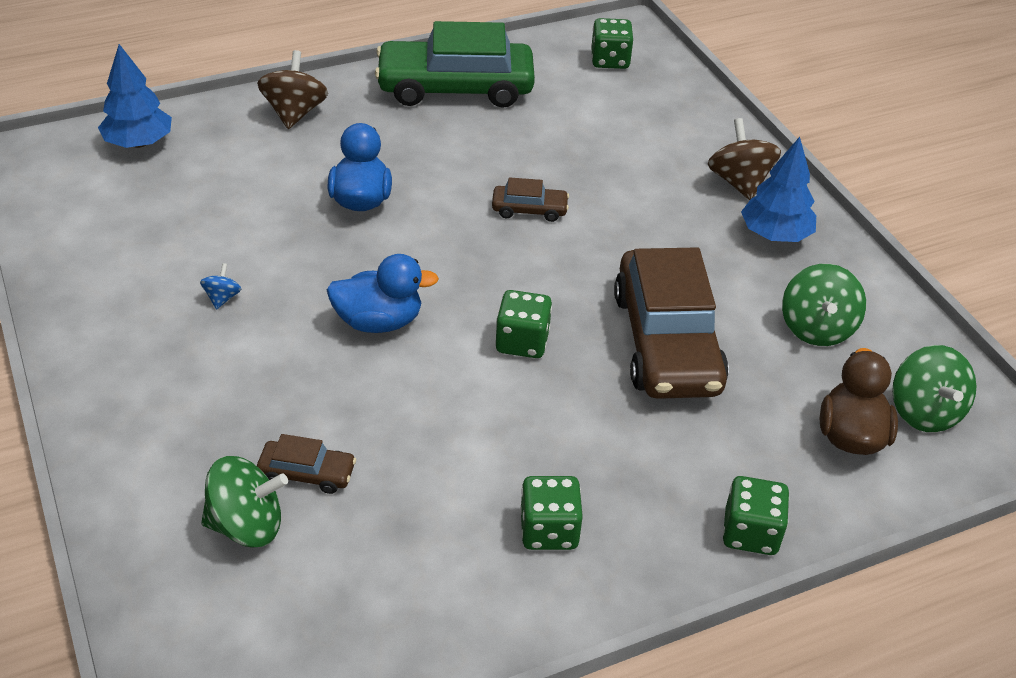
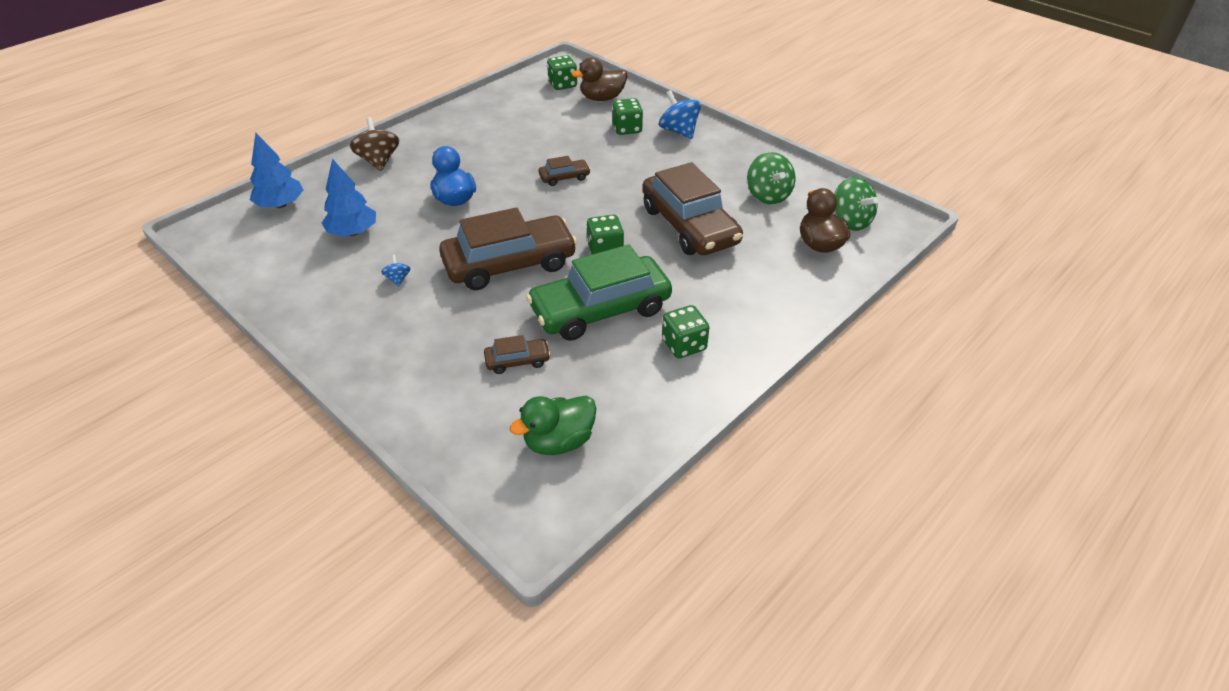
camera: 20 degrees left, 0 degrees up
(247, 525) = (497, 402): green spinning top -> none
(293, 615) = (559, 441): none -> green duck
(379, 322) = (509, 264): blue duck -> brown car
(455, 88) = (476, 122): green car -> green car (600, 309)
(655, 97) = (602, 98): none -> brown duck
(739, 182) = (679, 131): brown spinning top -> blue spinning top
(750, 533) = (796, 310): green dice -> green dice (627, 129)
(775, 234) = (716, 153): blue tree -> blue tree (353, 232)

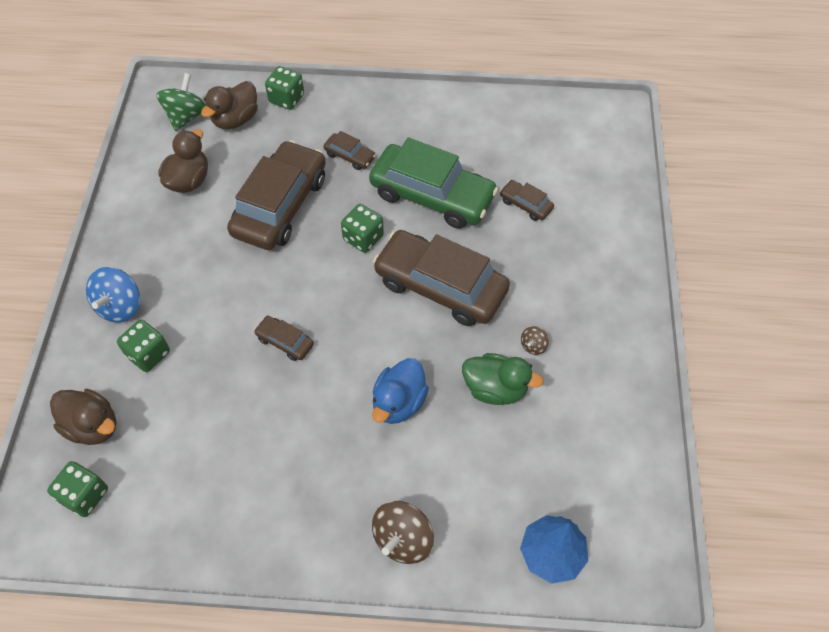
camera: 130 degrees left, 15 degrees up
(353, 232) = (520, 440): blue tree -> none
(398, 279) = (533, 346): blue spinning top -> brown spinning top
(559, 441) = (559, 140): green duck -> green duck (495, 389)
(684, 345) = (420, 132): green dice -> green dice (286, 99)
(703, 286) = (350, 156): none -> brown car
(768, 195) = (189, 180): green spinning top -> brown duck

